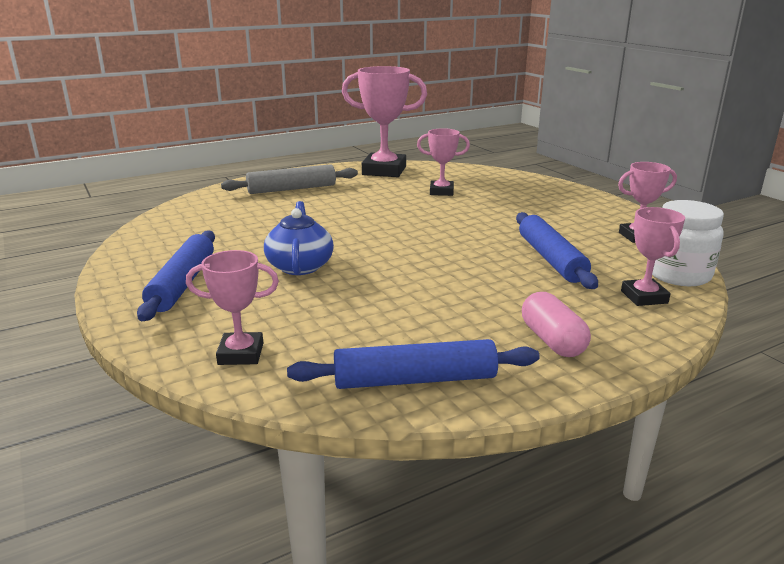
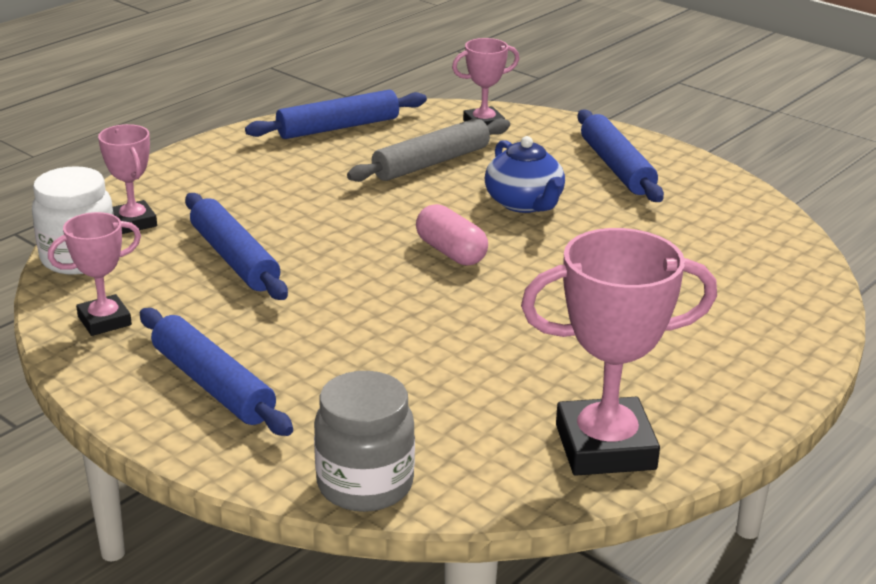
camera: 160 degrees right, 5 degrees up
(292, 189) = (709, 345): grey rolling pin -> grey rolling pin (431, 163)
(441, 191) = (443, 387): pink trophy -> none
(493, 173) = (365, 484): none -> grey jar
(552, 341) = (233, 167): pink capsule -> pink capsule (451, 252)
(562, 205) = (213, 385): none -> blue rolling pin

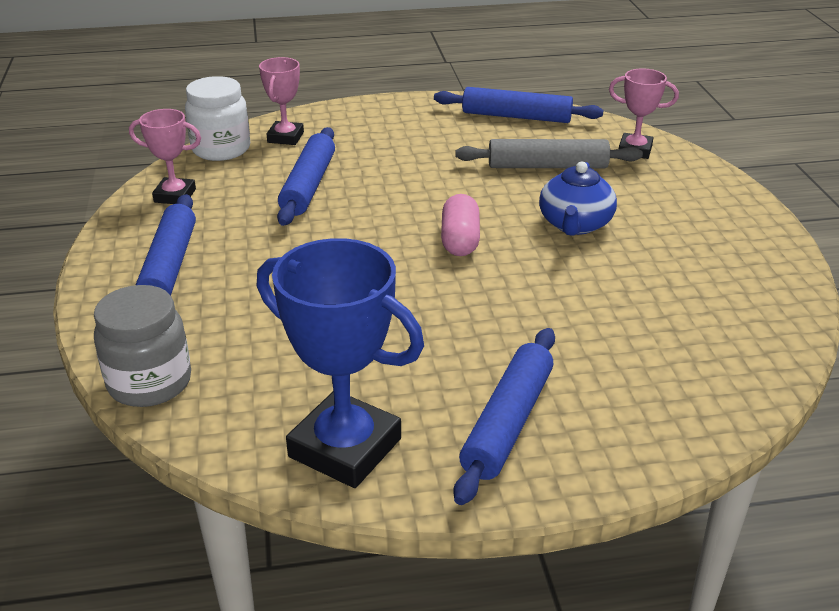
camera: 40 degrees right, 5 degrees up
(605, 447) = (345, 448): pink trophy -> blue trophy
(617, 167) = (701, 224): blue rolling pin -> blue rolling pin (508, 423)

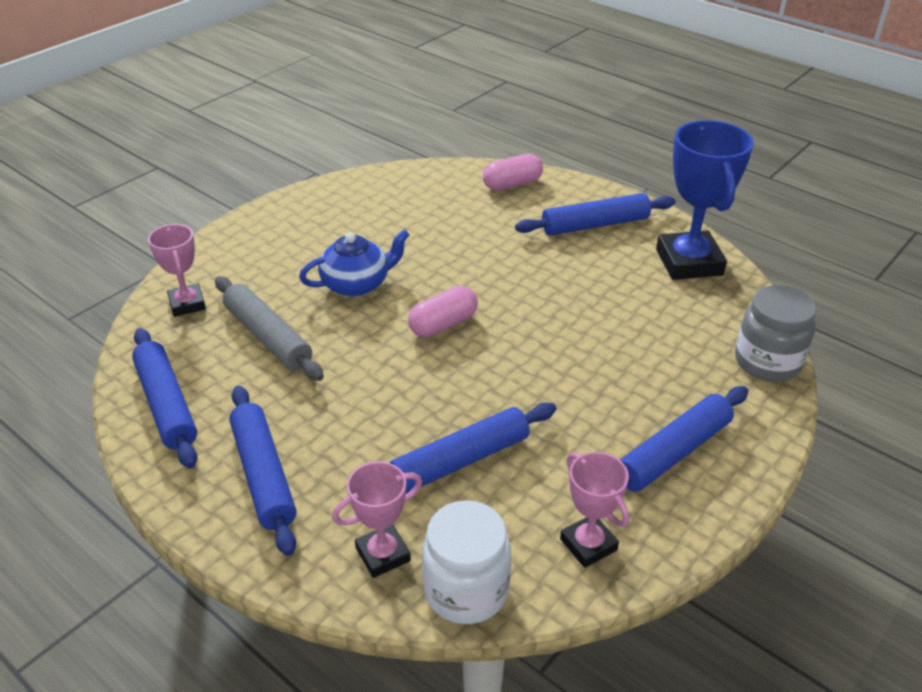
camera: 130 degrees left, 5 degrees up
(403, 126) = (263, 475): none -> blue rolling pin
(678, 410) = (512, 184): none -> pink capsule

